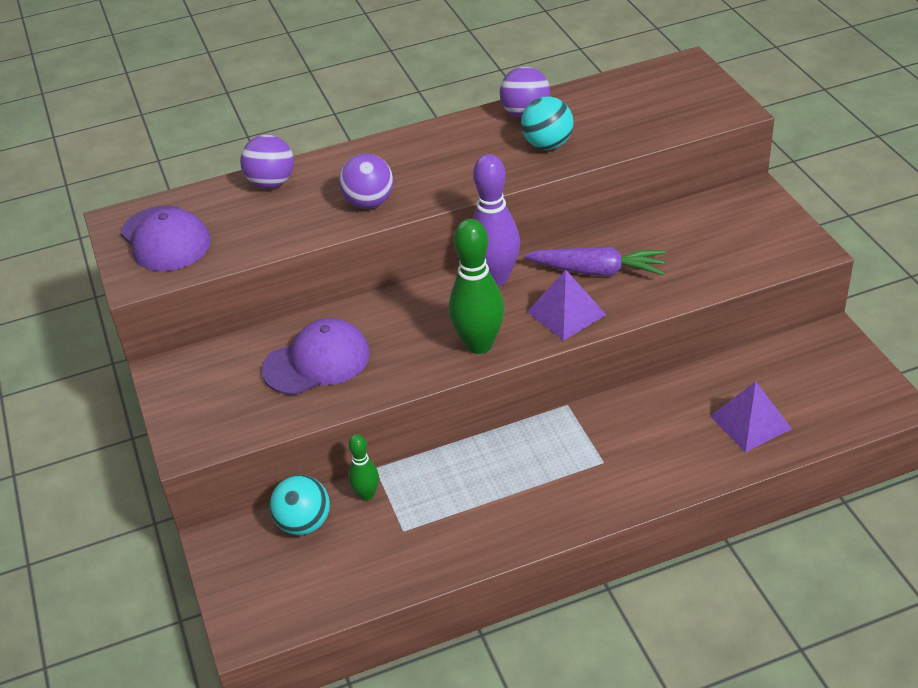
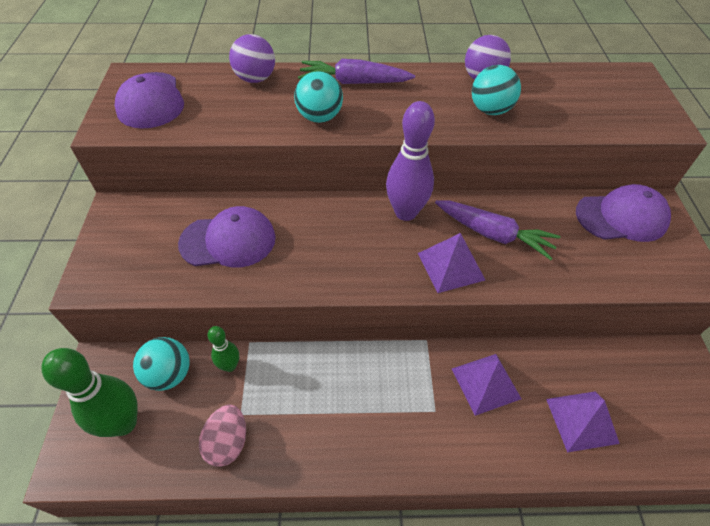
camera: 15 degrees right, 10 degrees up
(369, 203) = (319, 117): purple ball -> turquoise ball
(385, 156) = (353, 82): none -> purple carrot
(403, 556) = (227, 442): none -> pink egg
(479, 344) = (364, 271): green bowling pin -> green bowling pin (123, 423)
(644, 422) = (485, 383): none -> purple pyramid
(722, 216) = (621, 217): none -> purple cap

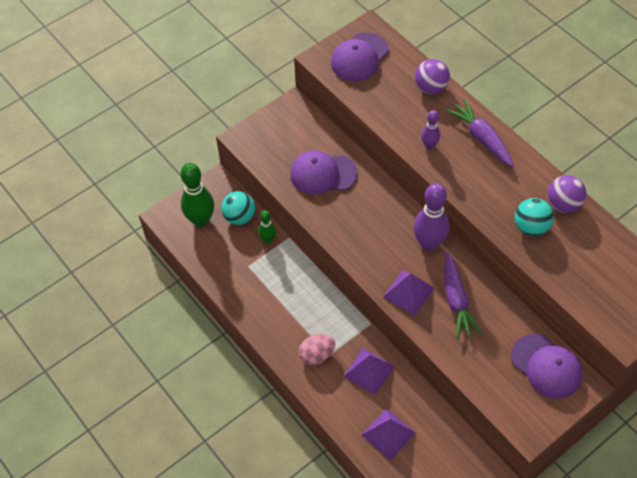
camera: 55 degrees right, 5 degrees up
(227, 442) = (230, 272): pink egg -> pink egg (317, 355)
(228, 241) = (323, 174): purple cap -> purple cap turned 135 degrees clockwise
(319, 117) = (429, 145): turquoise ball -> purple bowling pin

